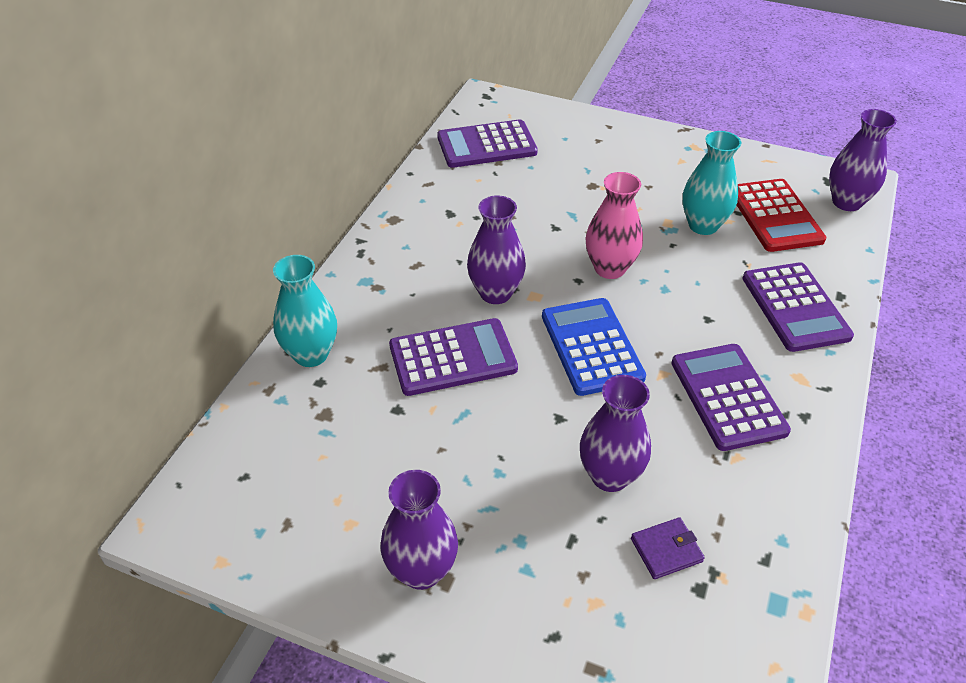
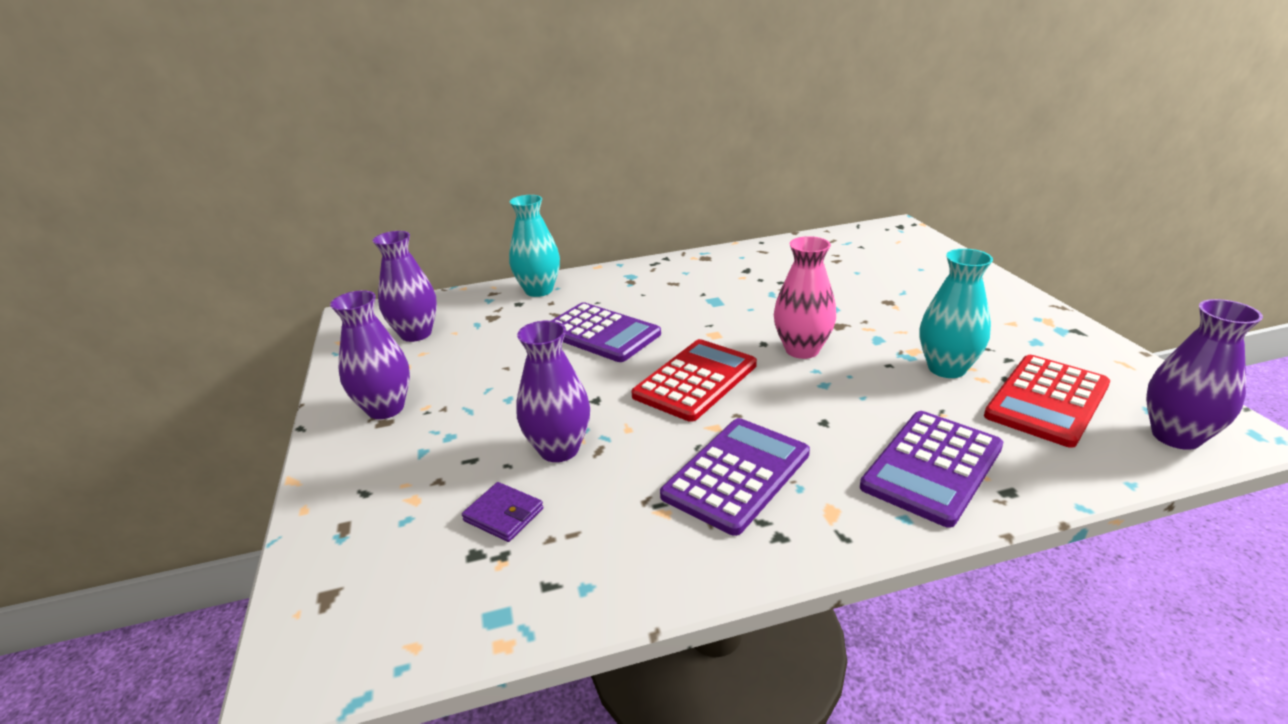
camera: 55 degrees right, 15 degrees down
(486, 145) = (845, 249): purple calculator -> none
(495, 293) = (692, 319): purple vase -> purple vase (416, 334)
(591, 347) = (695, 380): blue calculator -> red calculator

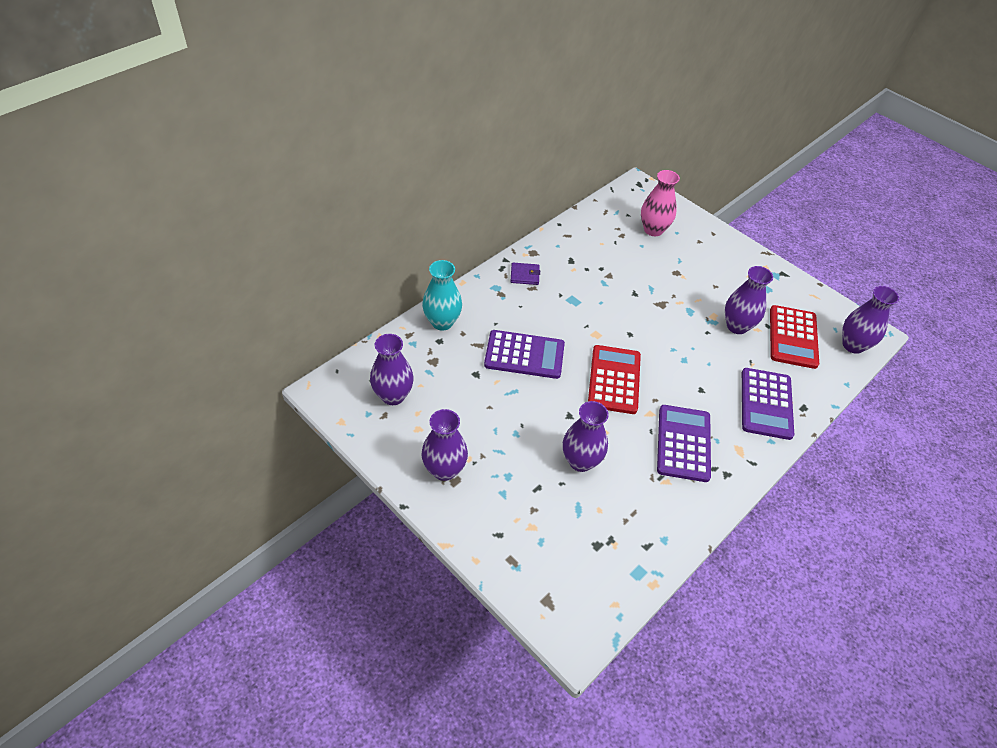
camera: 35 degrees left, 20 degrees up
(504, 515) = (590, 516): purple wallet -> purple wallet (525, 275)
(802, 350) = (655, 333): pink vase -> pink vase (653, 230)
(946, 368) = (737, 326): turquoise vase -> purple vase

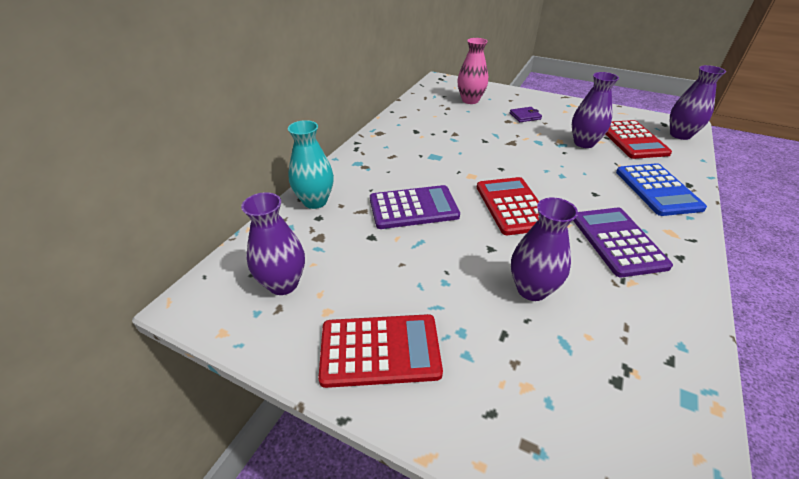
camera: 15 degrees left, 10 degrees down
(444, 470) = (380, 350): purple vase -> red calculator
(525, 275) = (380, 149): purple wallet -> purple wallet (525, 116)
(766, 404) = (657, 190): purple calculator -> blue calculator

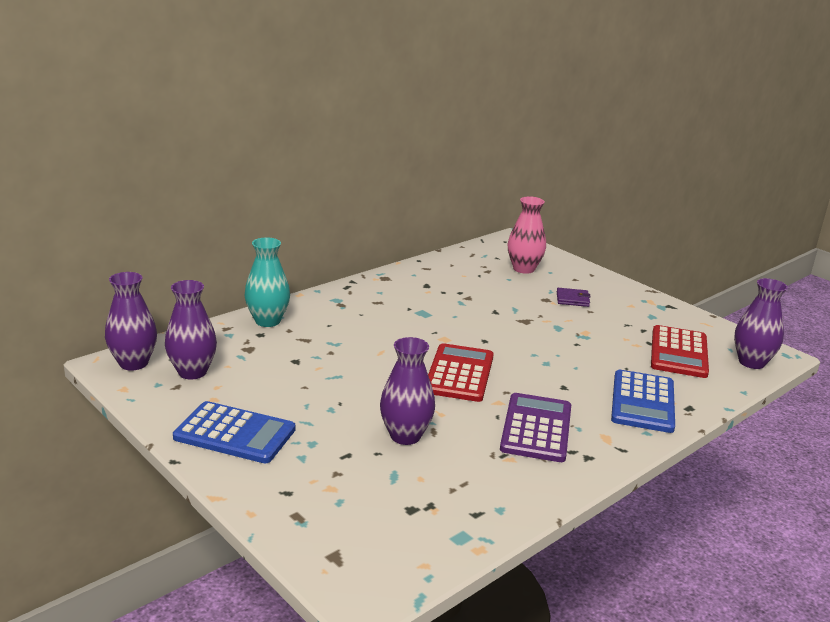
camera: 20 degrees right, 15 degrees down
(380, 350) = (235, 433): red calculator -> blue calculator
(413, 208) = (356, 349): purple calculator -> none
(584, 143) = (612, 341): purple vase -> purple vase (133, 363)

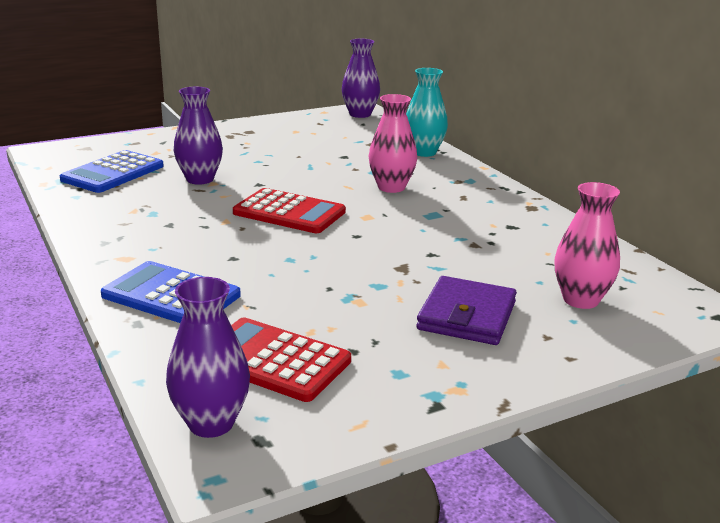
camera: 105 degrees right, 0 degrees up
(192, 372) = (339, 127): purple vase -> none
(235, 433) = (244, 134): blue calculator -> blue calculator (113, 173)
(372, 332) = (391, 187): none -> pink vase
(536, 428) = (169, 229): purple calculator -> none
(572, 299) = (467, 316): purple wallet -> purple wallet, size x1.83

